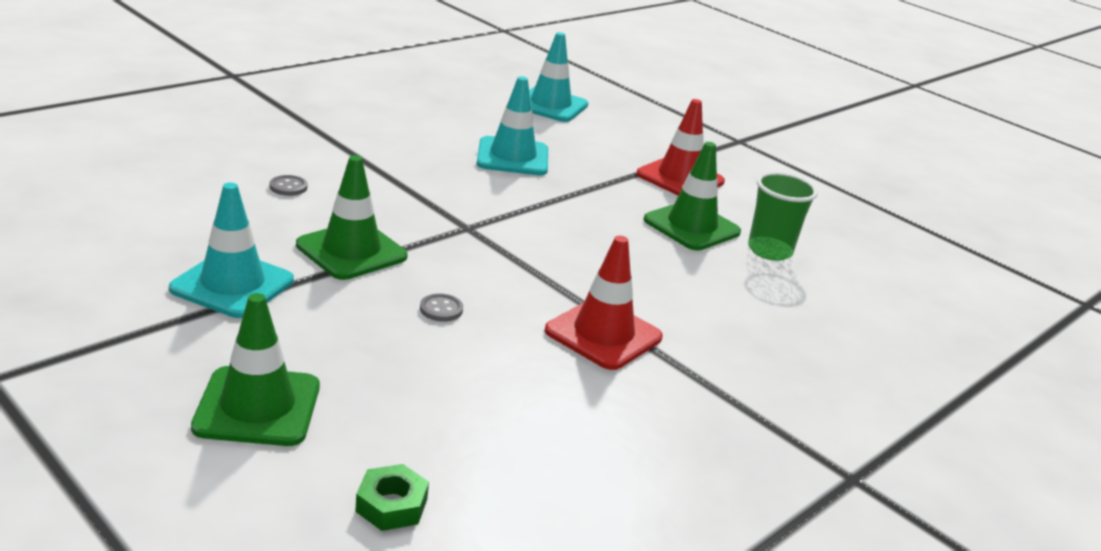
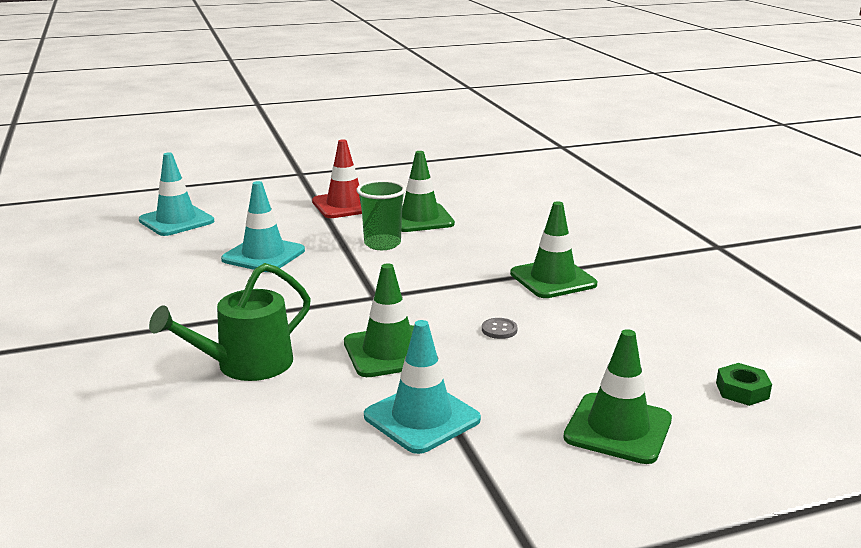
camera: 60 degrees left, 5 degrees down
(288, 187) = (246, 365): grey button -> green watering can
(603, 334) = (553, 279): red traffic cone -> green traffic cone
(769, 251) = (466, 204): green cup -> green cup (382, 244)

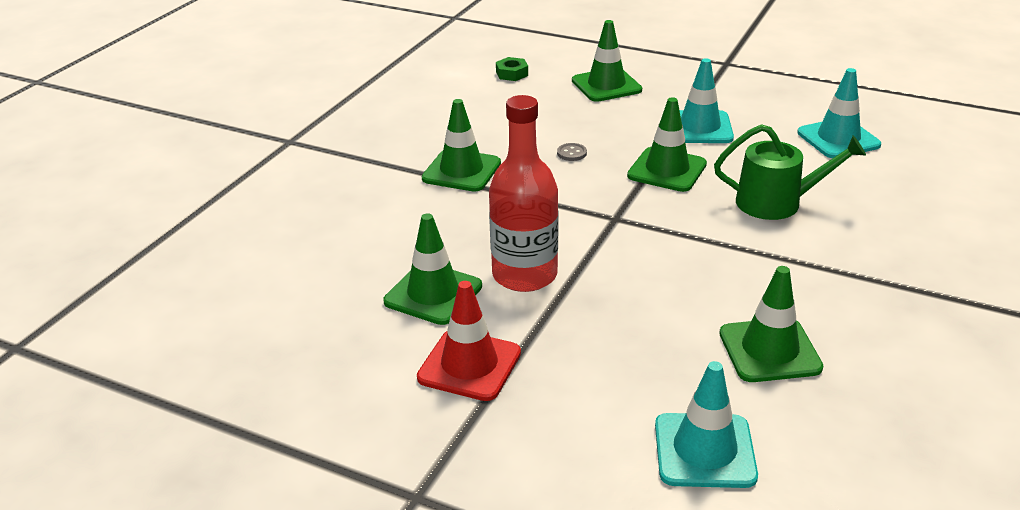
camera: 135 degrees left, 10 degrees up
(170, 266) = (769, 350): none -> green traffic cone
(263, 255) = (656, 318): turquoise traffic cone -> turquoise traffic cone (838, 139)
(382, 244) = (524, 275): green cup -> red bottle

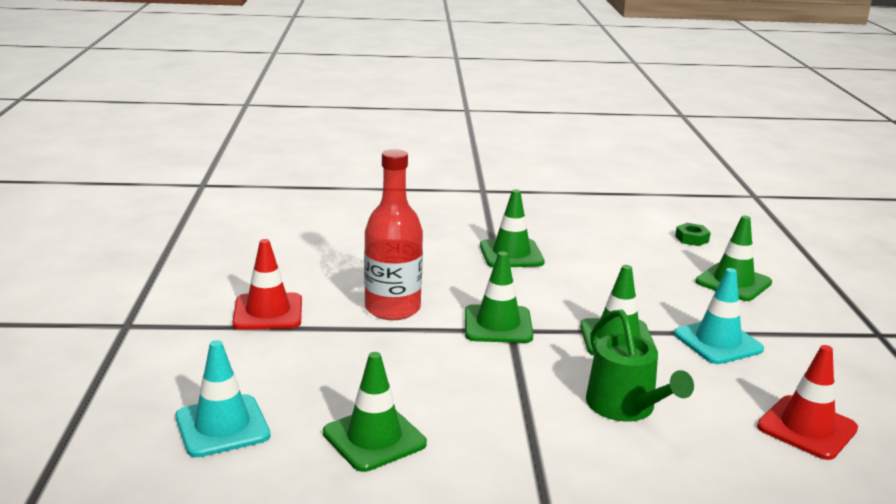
camera: 60 degrees right, 10 degrees down
(433, 294) = (341, 281): green traffic cone -> green traffic cone (498, 325)
(571, 153) = (592, 291): grey button -> none
(838, 139) = (807, 428): turquoise traffic cone -> red traffic cone

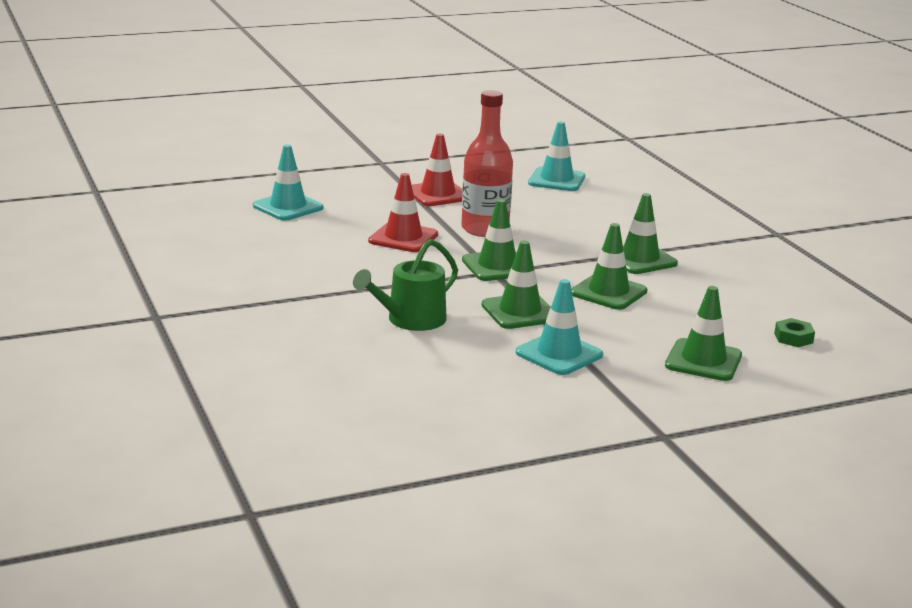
camera: 70 degrees right, 0 degrees up
(283, 242) = (556, 180): none -> turquoise traffic cone
(374, 438) = (305, 246): green traffic cone -> green traffic cone (608, 292)
(807, 428) = (438, 392): red traffic cone -> red traffic cone (403, 238)

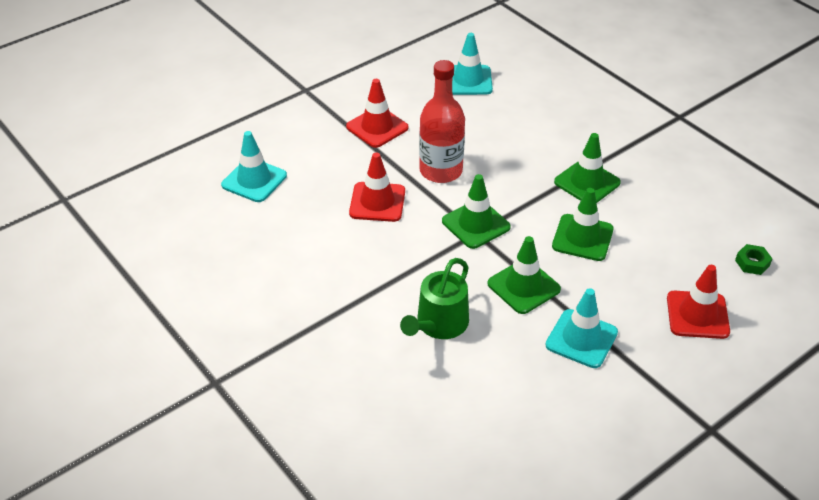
camera: 15 degrees left, 20 degrees up
(703, 361) = (697, 315): green traffic cone -> red traffic cone

